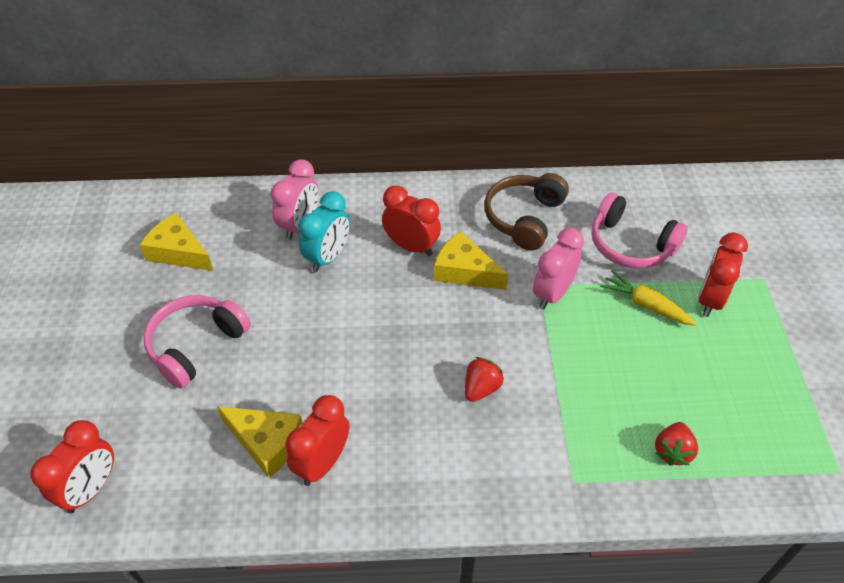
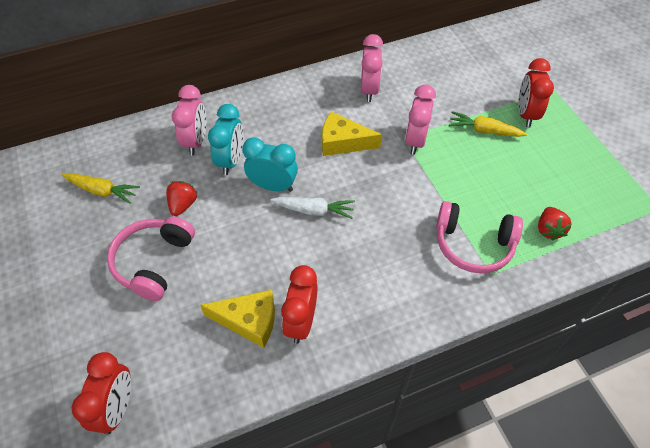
camera: 20 degrees left, 5 degrees up
(178, 252) = (102, 191): yellow cheese -> yellow carrot
(361, 299) = (273, 186): none -> turquoise clock
(394, 341) = (314, 210): none -> white carrot
(411, 247) = (293, 134): red clock -> none
(481, 388) = (395, 226): red strawberry -> red strawberry (183, 205)
(524, 218) = (369, 90): brown headphones -> pink clock
(630, 244) = (454, 90): pink headphones -> pink headphones (473, 244)

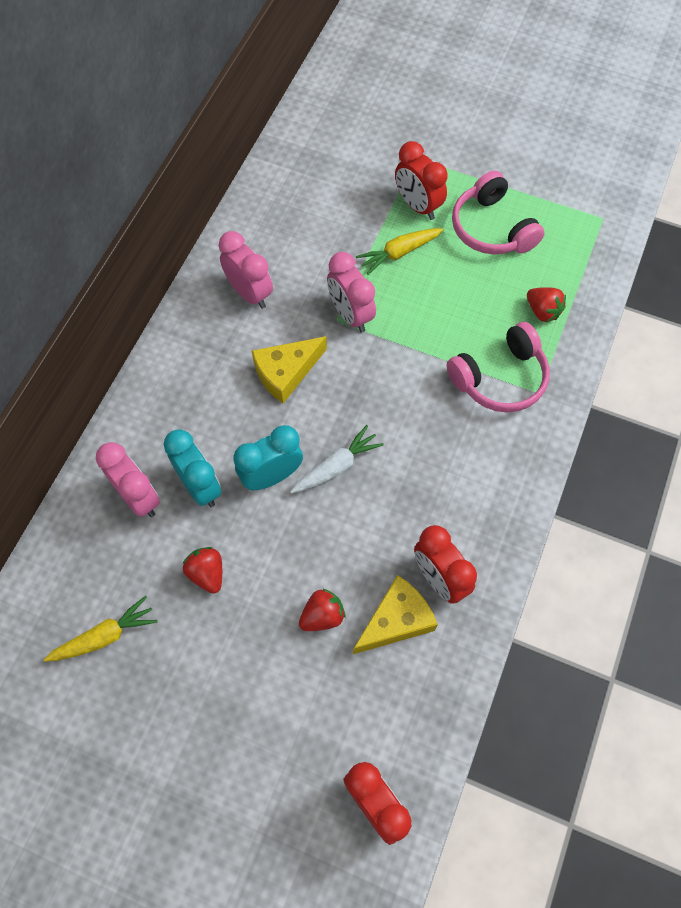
camera: 45 degrees left, 10 degrees up
(153, 262) = (248, 653): pink headphones -> pink headphones (492, 228)
(213, 279) = (322, 616): none -> red strawberry

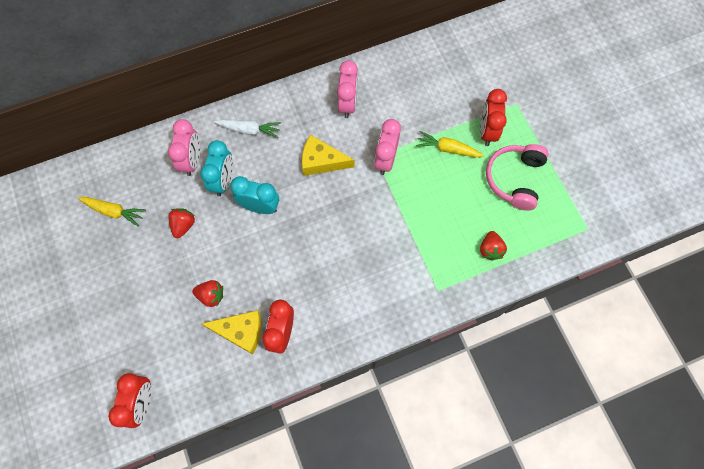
camera: 45 degrees right, 5 degrees up
(336, 466) = (294, 231): white carrot -> white carrot (249, 130)
(500, 378) = (425, 263): pink headphones -> none

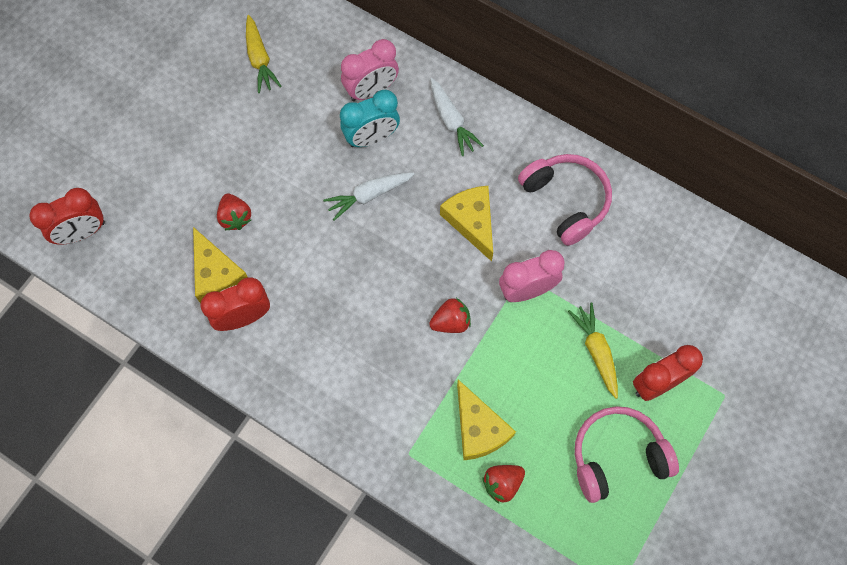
camera: 55 degrees right, 0 degrees up
(183, 225) = (292, 135): red strawberry -> red strawberry (451, 322)
(260, 207) = (369, 195): turquoise clock -> white carrot
(347, 104) = (566, 201): pink clock -> pink headphones
(449, 240) = (479, 428): none -> yellow cheese

